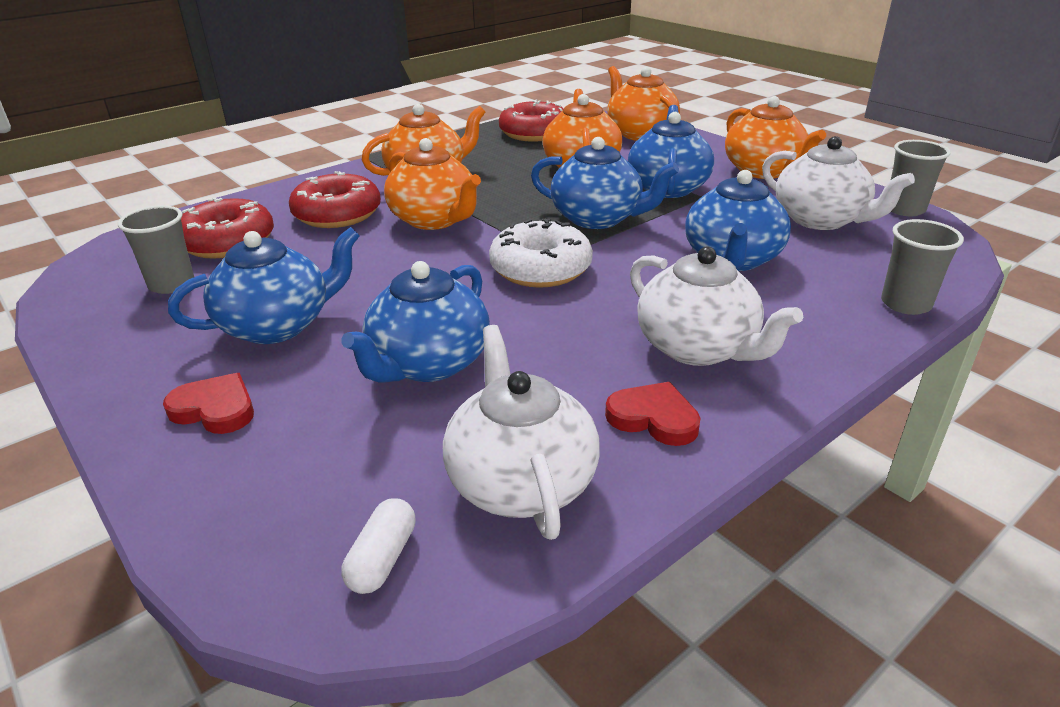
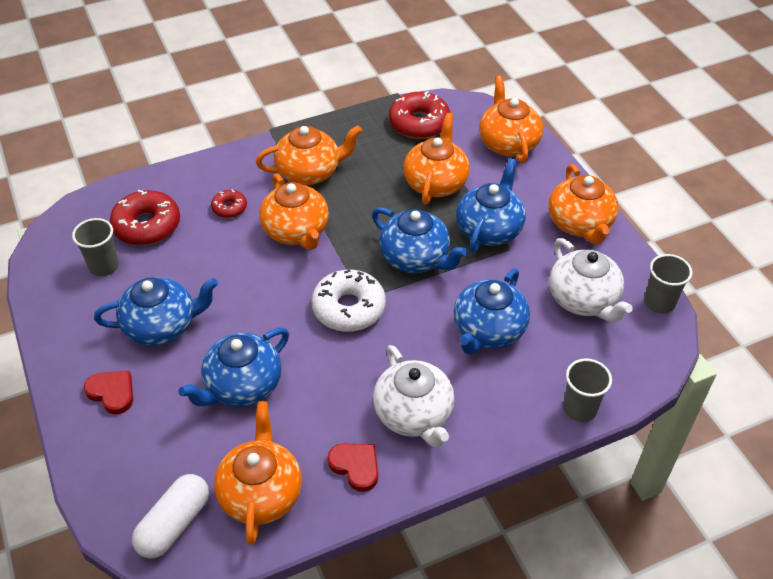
camera: 15 degrees right, 15 degrees up
(337, 214) = (229, 208): red donut -> red donut, size x0.53
(382, 559) = (174, 524): white capsule -> white capsule, size x1.67
(520, 481) = (261, 493): white teapot -> orange teapot

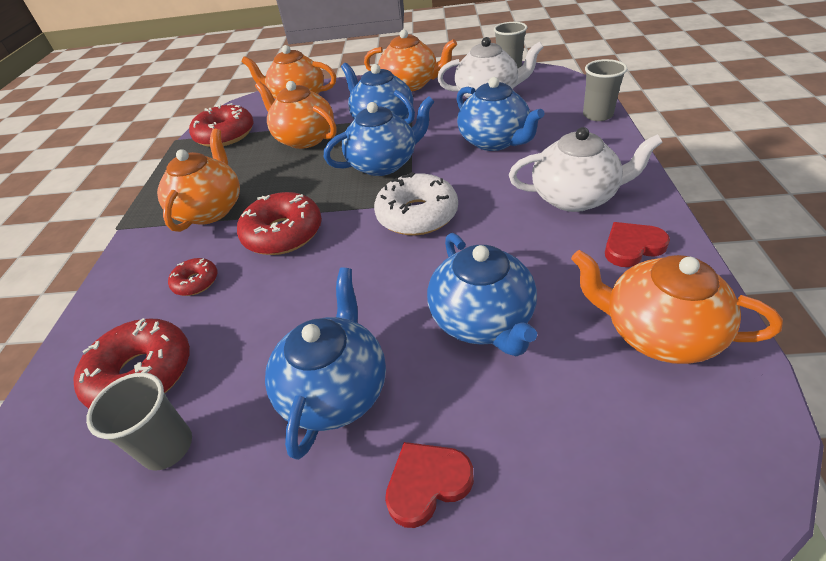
camera: 60 degrees left, 5 degrees down
(174, 524) = (701, 441): white capsule -> none
(296, 231) = (283, 233): orange teapot -> red donut

